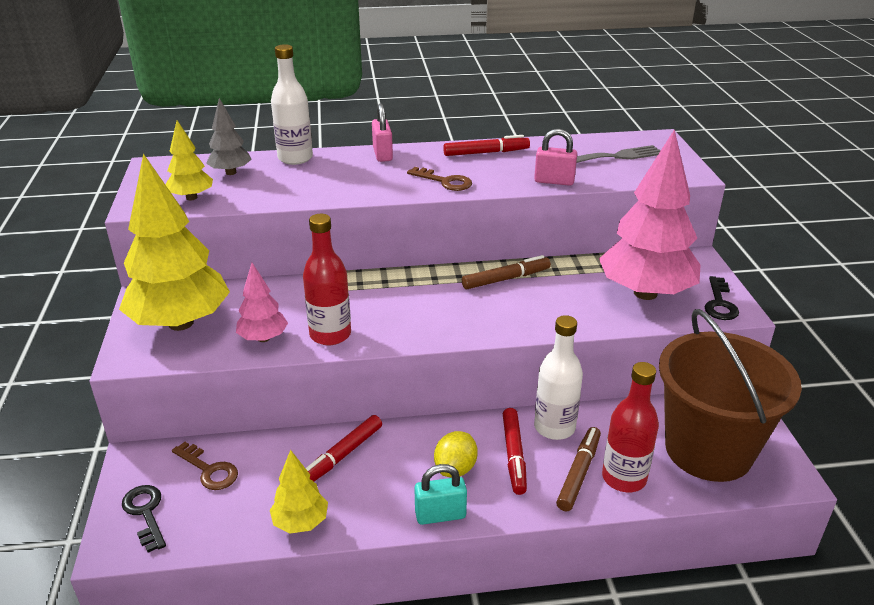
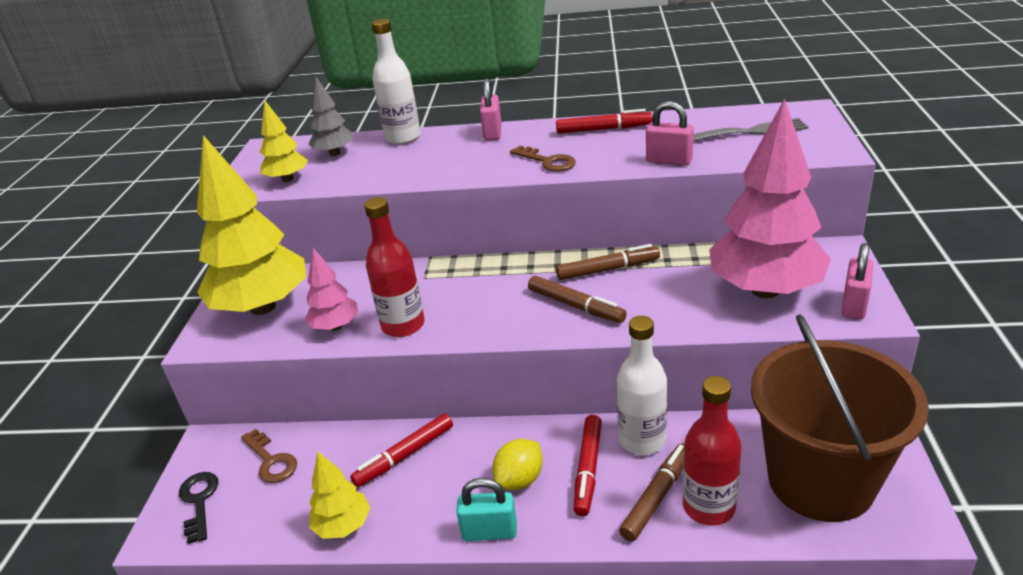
camera: 15 degrees right, 0 degrees up
(487, 311) = (576, 306): none -> brown marker
(719, 303) = (854, 305): black key -> pink padlock

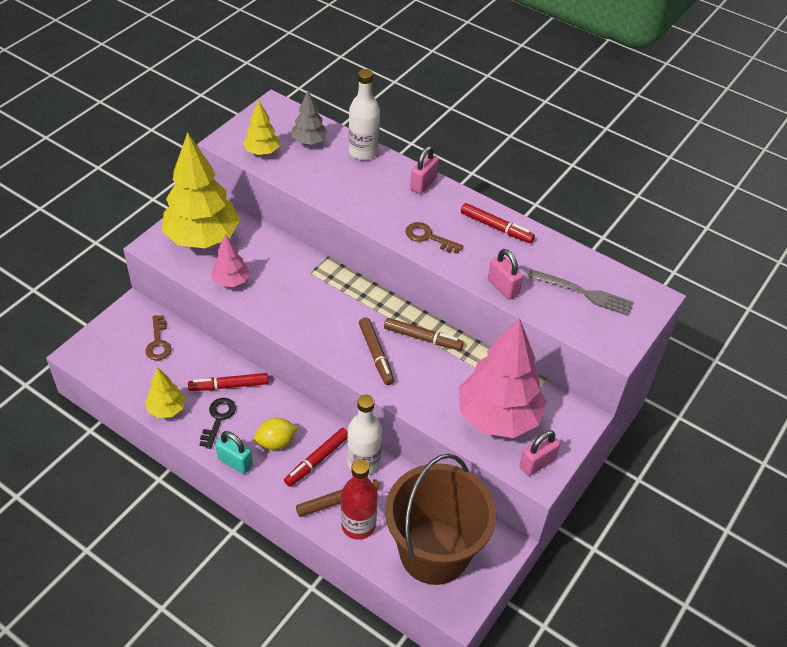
camera: 25 degrees right, 15 degrees up
(199, 501) = (107, 345): black key -> black key (218, 419)
(403, 325) = (268, 305): red bottle -> none
(547, 161) = (428, 237): brown key -> brown key turned 135 degrees clockwise

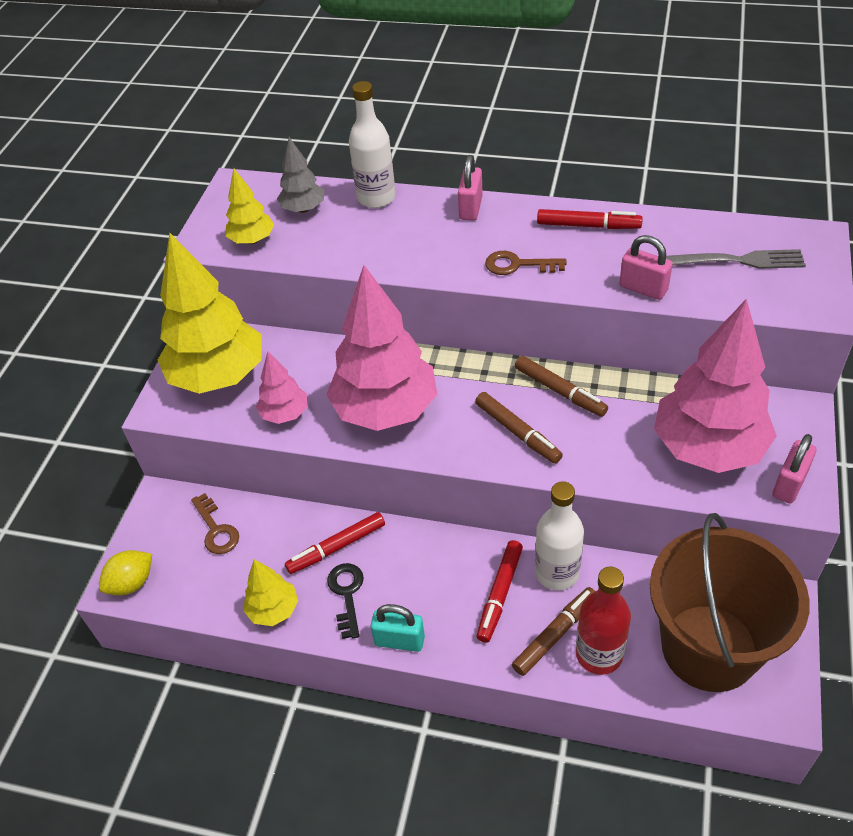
camera: 15 degrees left, 0 degrees up
(276, 442) = (436, 593): yellow lemon -> yellow lemon (132, 583)
(298, 304) = (386, 410): none -> pink tree
(422, 338) = (560, 391): brown marker -> brown marker turned 45 degrees clockwise

